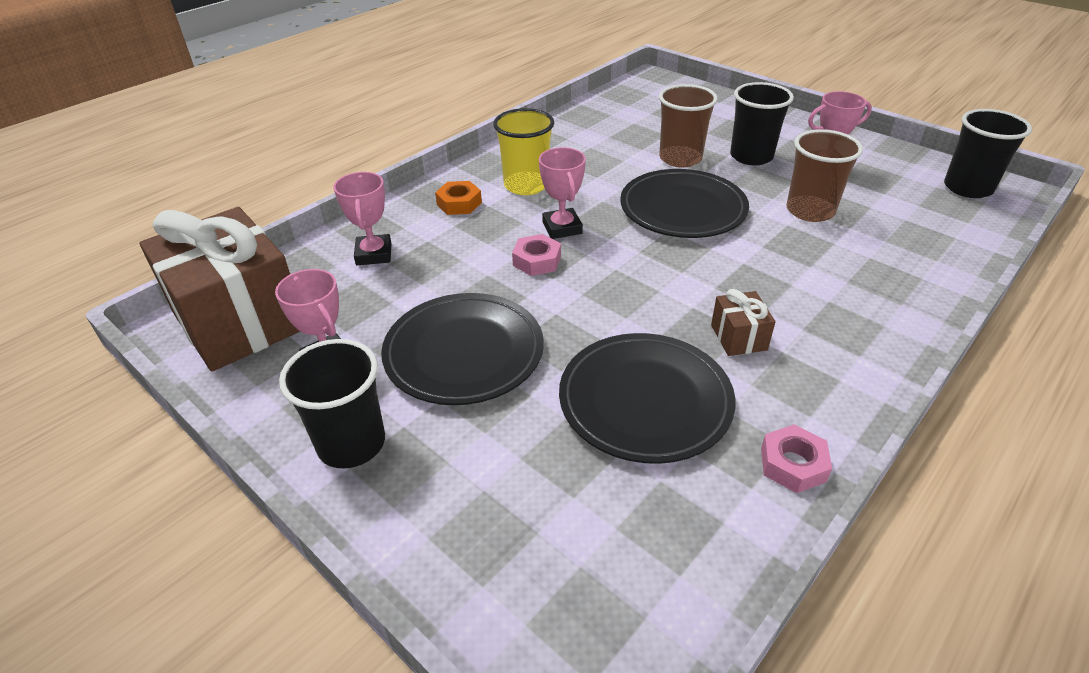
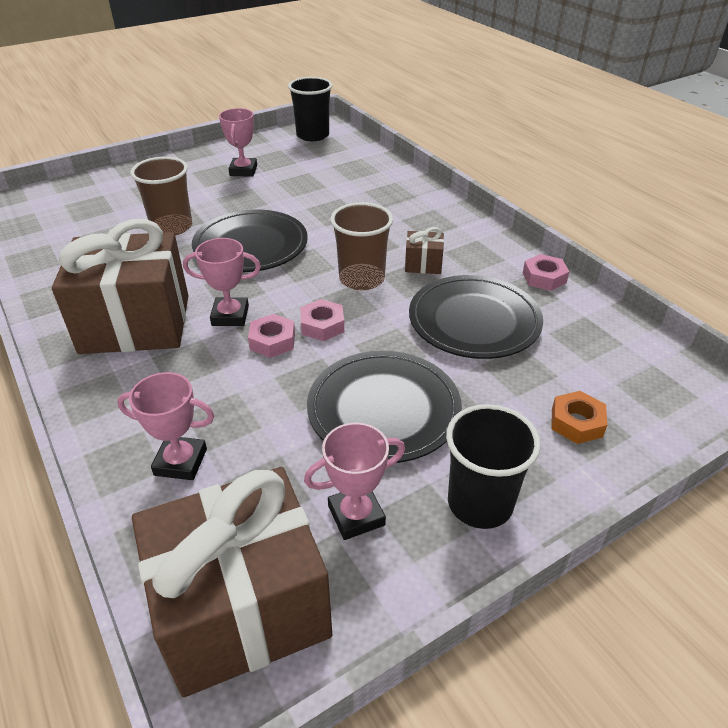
camera: 75 degrees left, 0 degrees up
(459, 203) = (129, 378): orange nut -> orange nut (576, 422)
(526, 185) = (135, 324): yellow cup -> brown gift
(576, 285) = (322, 325): none -> pink nut
(751, 156) = (201, 195): black cup -> none
(810, 211) = (296, 194): brown cup -> brown cup (361, 279)

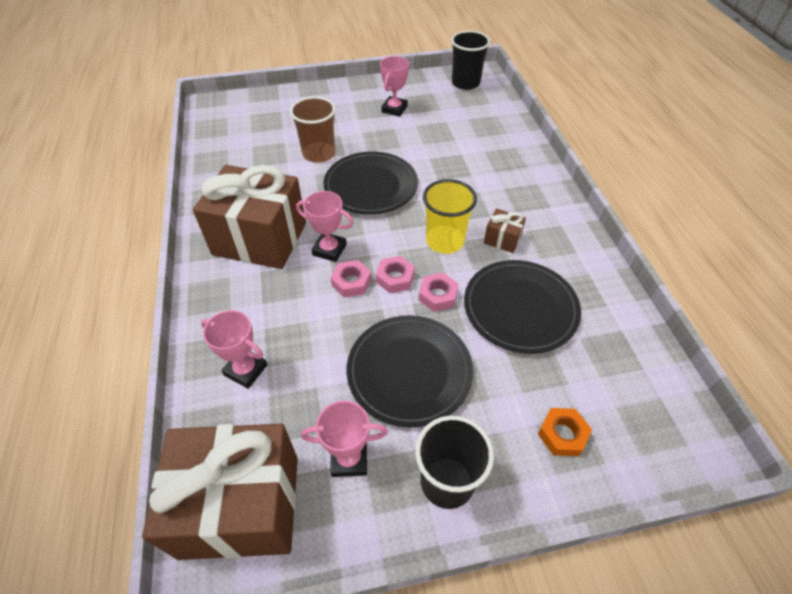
camera: 20 degrees right, 10 degrees up
(361, 279) = (445, 241): brown cup -> yellow cup
(544, 277) = (603, 280): pink nut -> pink nut (438, 295)

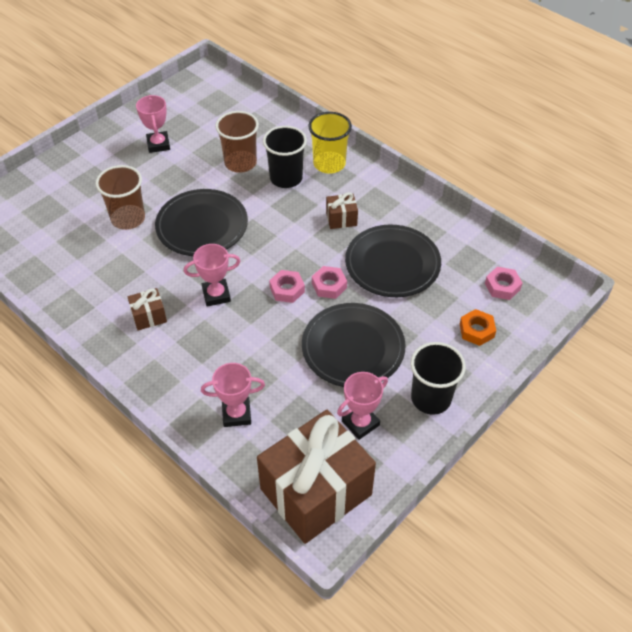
camera: 35 degrees left, 0 degrees up
(260, 239) = (149, 316): brown gift -> brown gift, size x0.41
(351, 282) = (256, 310): pink nut -> pink nut (502, 286)
(445, 241) = (300, 242): yellow cup -> yellow cup (329, 164)
(449, 150) = (240, 163): none -> brown cup
(465, 83) = (201, 90): black cup -> black cup (286, 178)

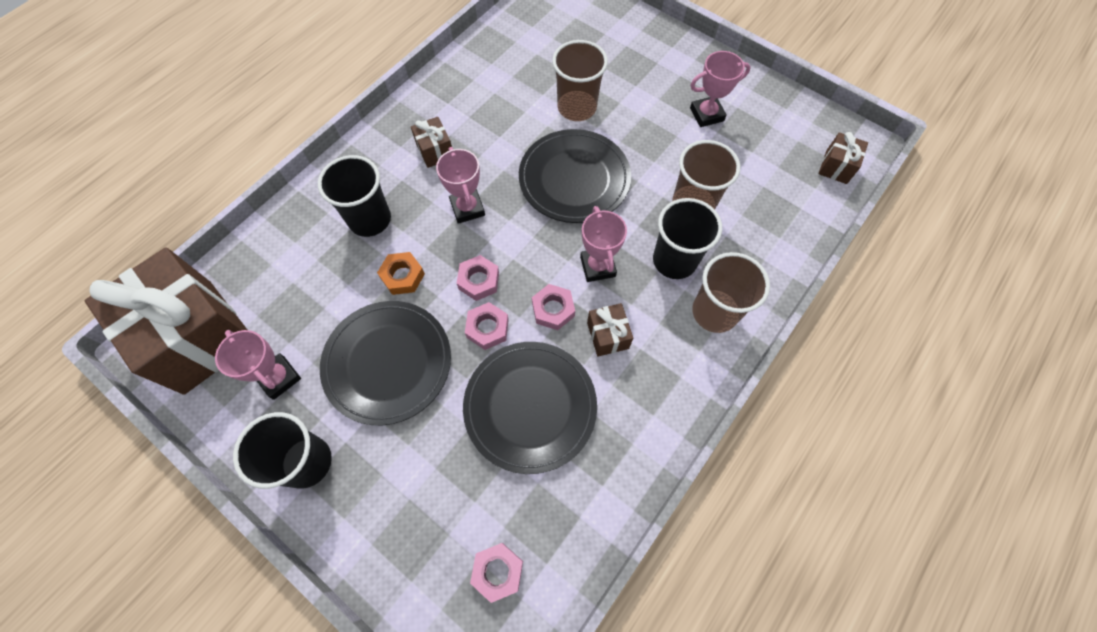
camera: 85 degrees right, 15 degrees up
(214, 364) = (370, 219): none -> black cup
(223, 89) = (836, 167): none -> brown gift
(236, 414) = (303, 249): pink trophy -> pink trophy (597, 266)
(317, 247) = (553, 309): none -> pink nut
(329, 164) = (714, 312): yellow cup -> brown cup
(476, 330) = (414, 527): orange nut -> orange nut (402, 276)

